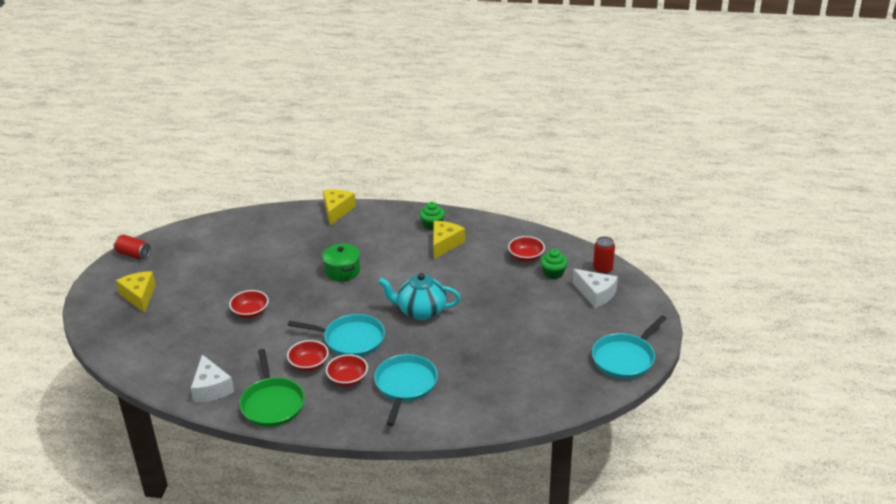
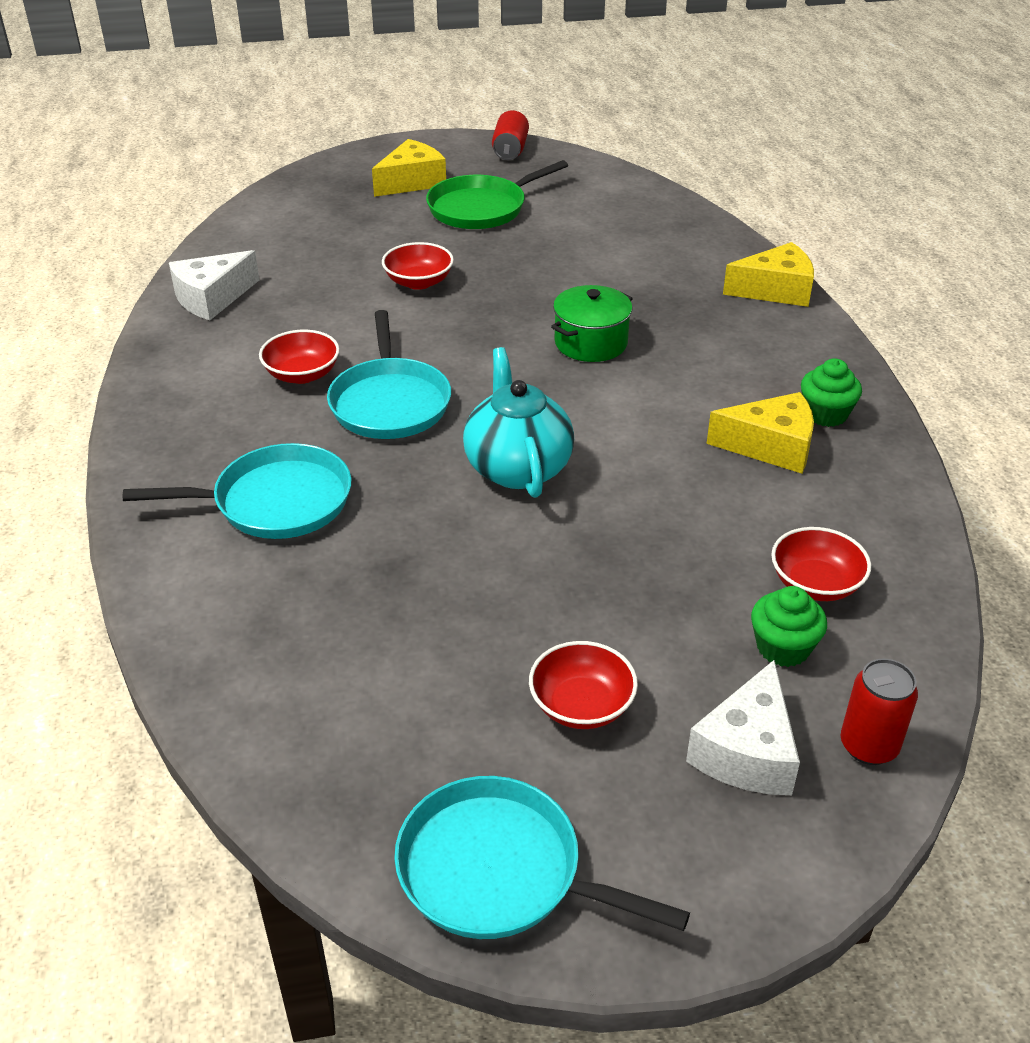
camera: 70 degrees right, 5 degrees up
(272, 404) = (187, 364): green pan -> green pan (481, 208)
(347, 379) = (274, 427): red bowl -> red bowl (581, 705)

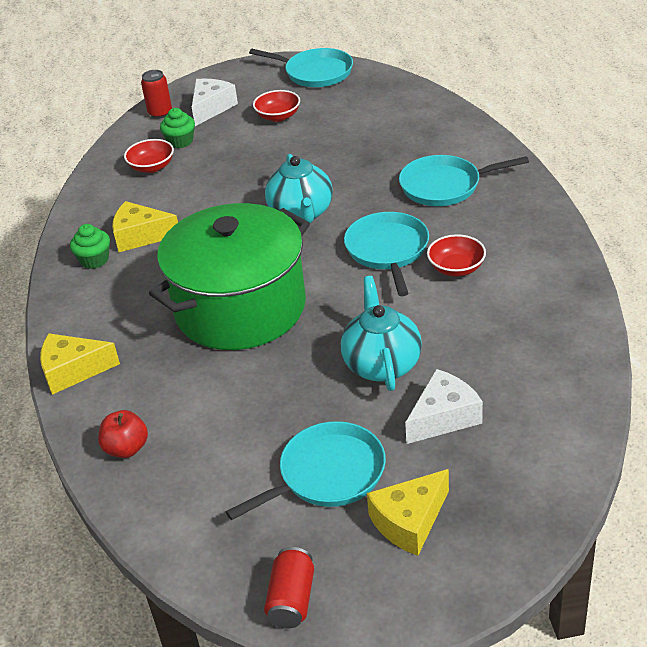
camera: 175 degrees left, 0 degrees up
(212, 298) = (559, 335): white cheese -> white cheese (443, 417)
(419, 282) = (382, 364): red bowl -> turquoise teapot
(481, 208) = (327, 474): green pan -> turquoise pan
(591, 343) = (240, 308): green pot -> green pot, size x2.33
(681, 230) = (126, 448): none -> red apple

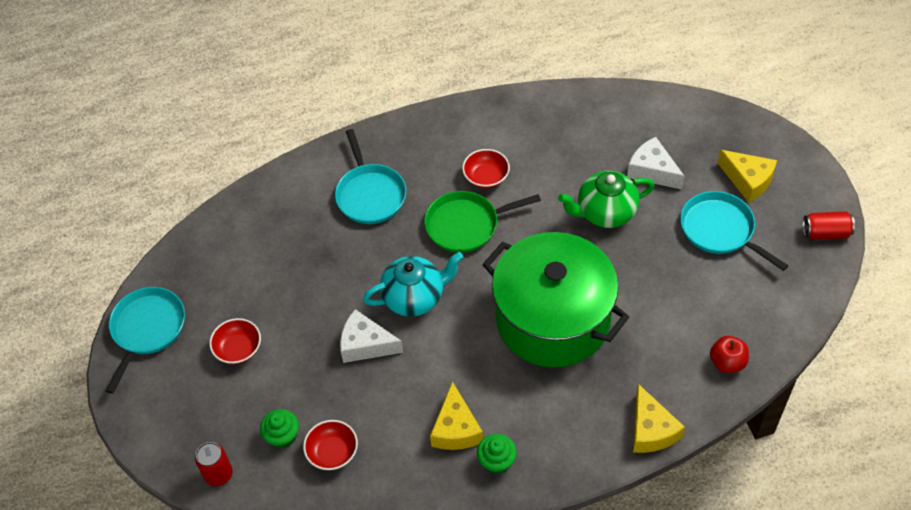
camera: 100 degrees left, 15 degrees up
(211, 108) = (213, 421): white cheese -> white cheese (366, 345)
(382, 364) = (605, 212): turquoise teapot -> green teapot
(387, 250) = (466, 225): turquoise pan -> green pan

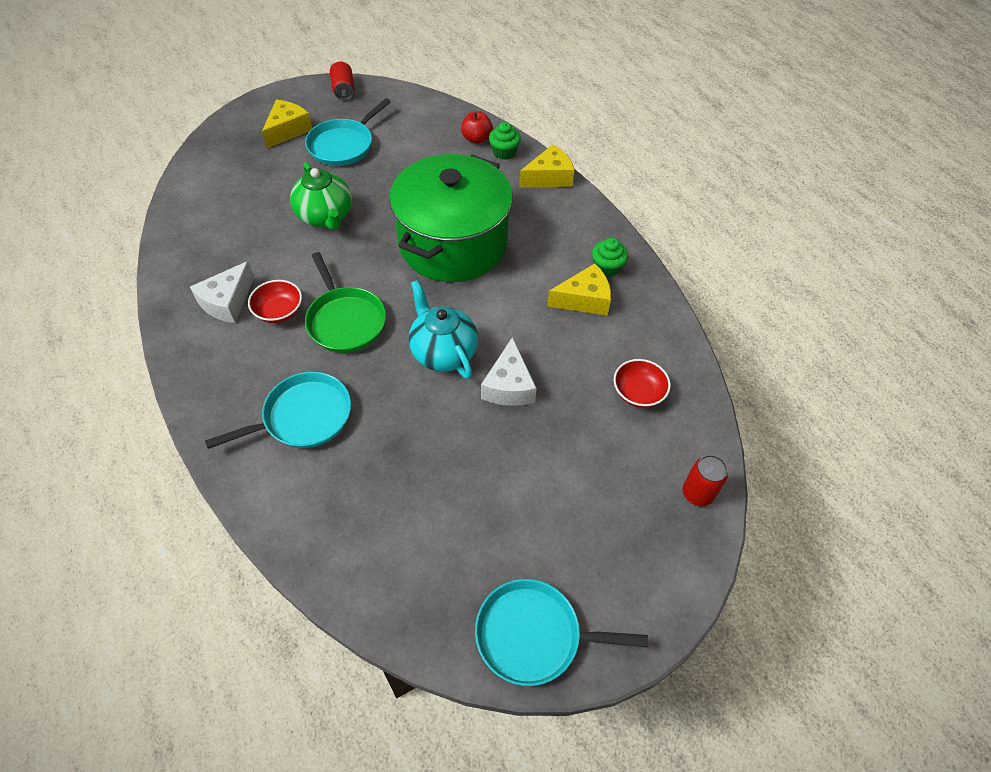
camera: 105 degrees left, 0 degrees up
(238, 349) = (540, 512): red bowl -> none
(282, 436) = (634, 441): green cupcake -> green cupcake (504, 152)
(652, 171) = (275, 188): white cheese -> white cheese (227, 302)

